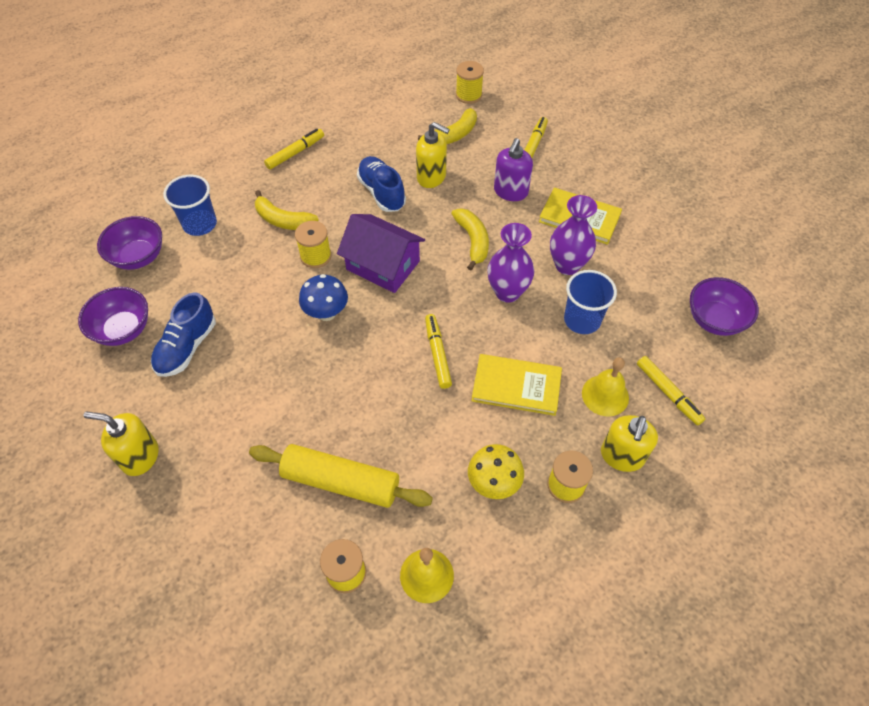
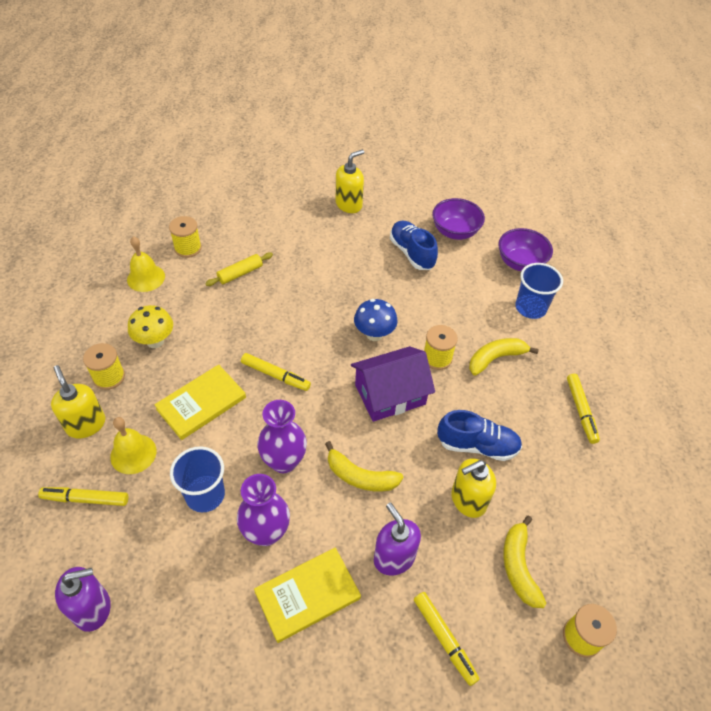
camera: 125 degrees right, 5 degrees down
(341, 482) = (240, 273): yellow rolling pin -> yellow rolling pin, size x0.54
(714, 320) = (92, 608): purple bowl -> purple soap dispenser

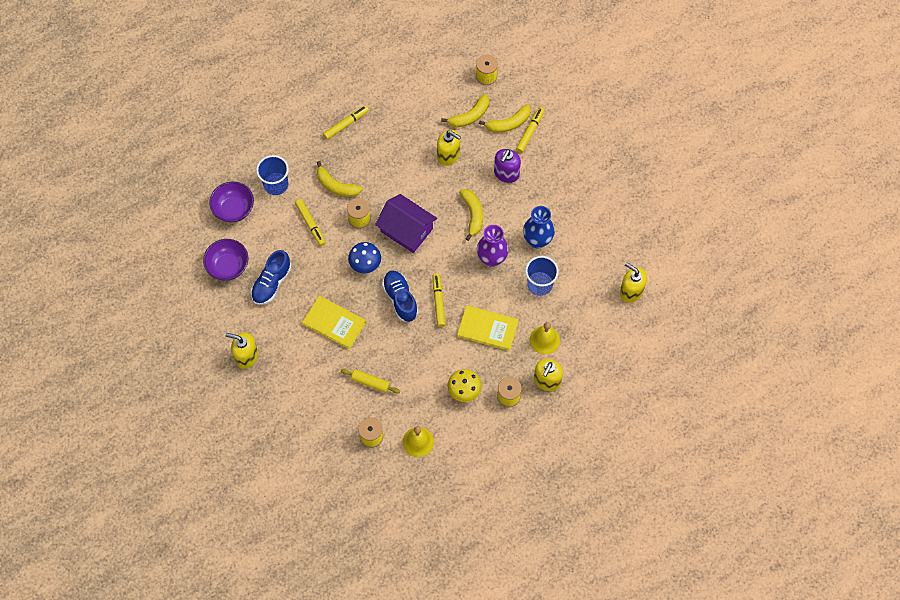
camera: 120 degrees left, 15 degrees up
(86, 499) = (586, 342): yellow marker -> yellow marker (310, 224)
(92, 608) = (631, 291): purple soap dispenser -> yellow soap dispenser
(266, 532) = (537, 240): purple vase -> blue vase
(307, 595) = (553, 201): yellow book -> yellow book (334, 323)
(476, 615) = (508, 123): none -> yellow banana
(477, 445) = (410, 167): blue shoe -> blue shoe (400, 299)

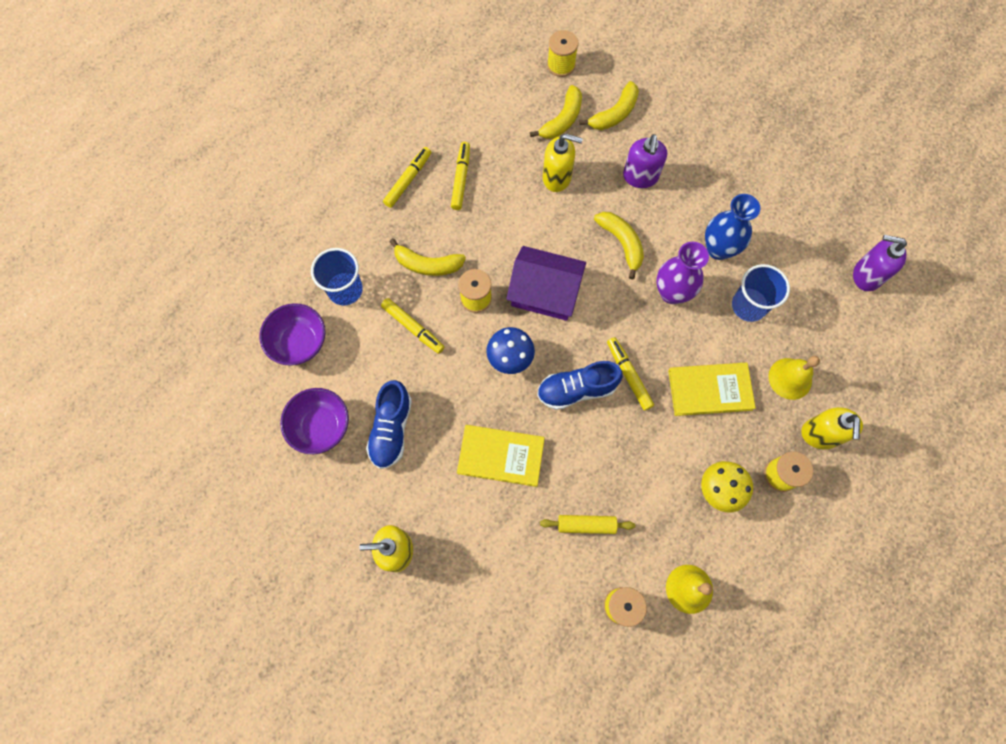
camera: 20 degrees left, 5 degrees up
(400, 299) = (576, 389): blue shoe -> blue shoe turned 60 degrees counterclockwise
(530, 132) = (645, 115): yellow marker -> yellow marker (461, 179)
(631, 291) = (866, 275): yellow soap dispenser -> purple soap dispenser

